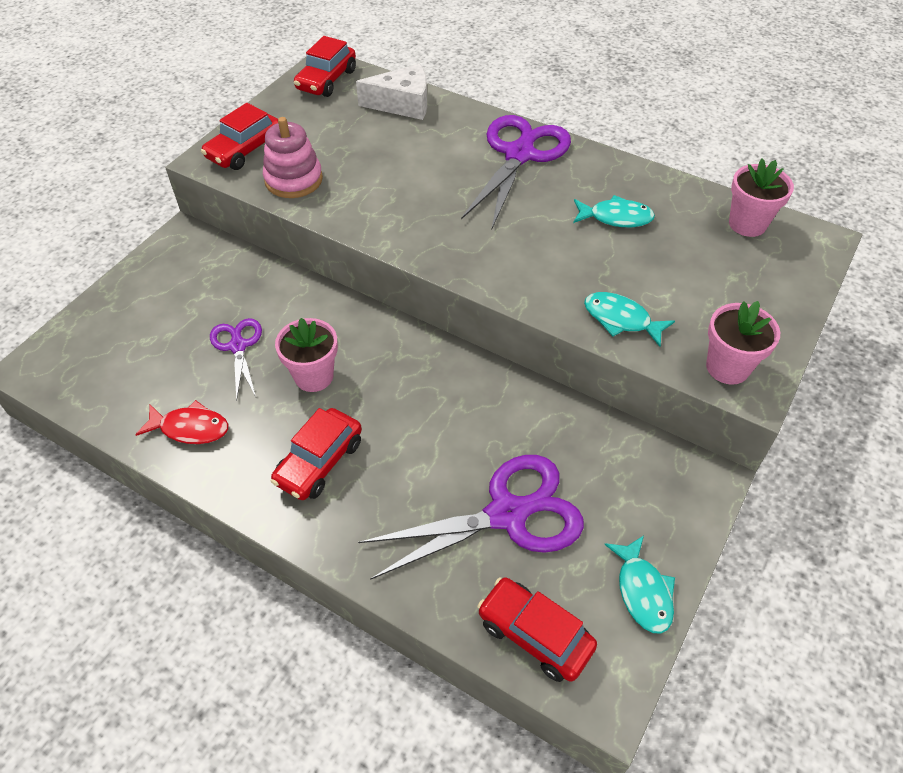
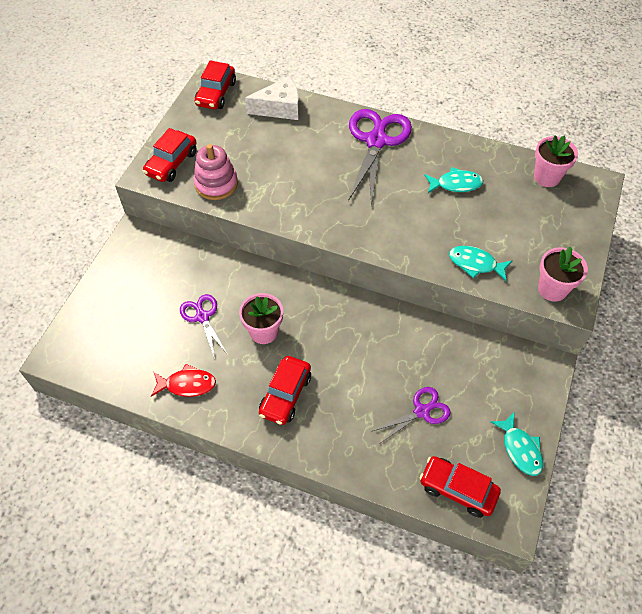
camera: 10 degrees left, 5 degrees up
(507, 514) = (421, 411): purple scissors -> purple scissors, size x0.55

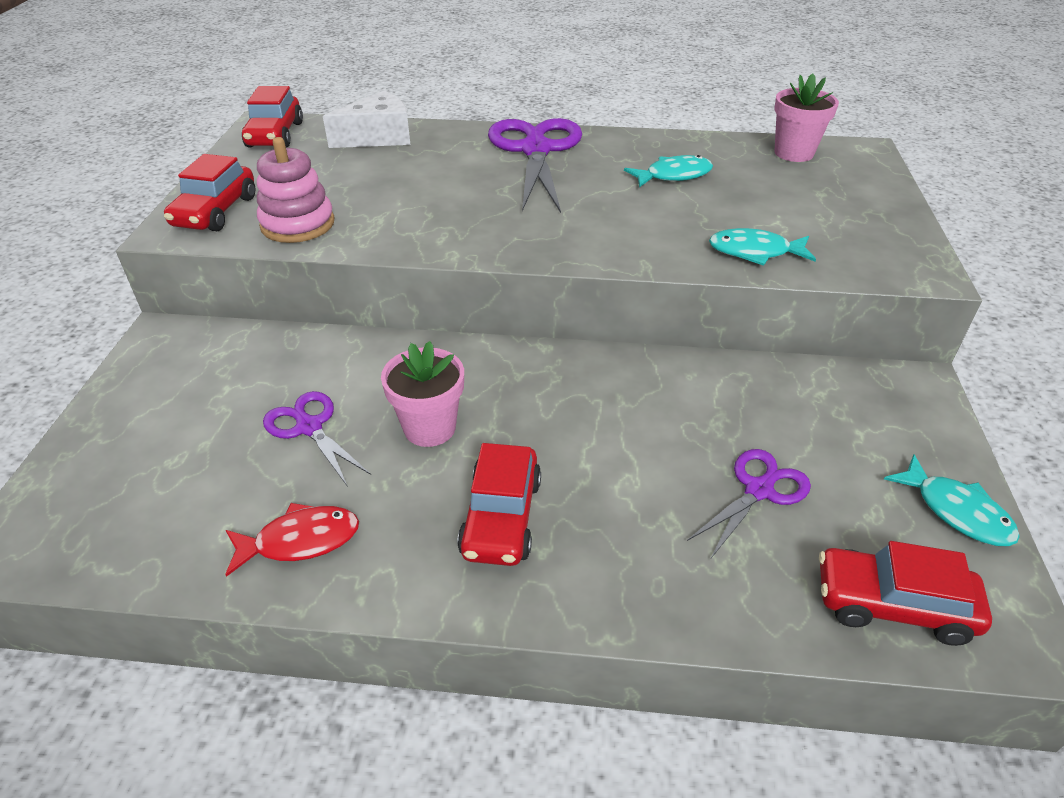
camera: 15 degrees left, 15 degrees down
(552, 289) = (887, 261): pink flower pot -> none

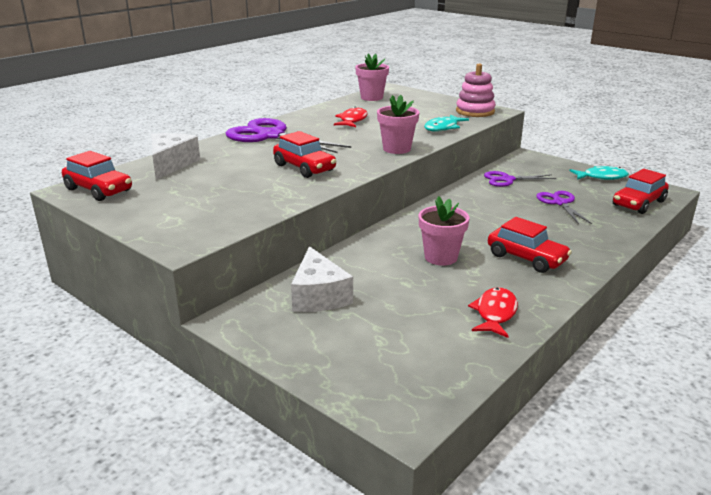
camera: 55 degrees left, 15 degrees down
(215, 212) = (181, 228): red car -> red car (304, 168)
(252, 370) = (318, 296): none -> white cheese
(297, 224) = (245, 207): pink stacking toy -> pink stacking toy (475, 111)
(309, 427) = (400, 290): purple scissors -> purple scissors (507, 180)
(607, 247) = (396, 149): none -> pink flower pot
(673, 175) = (352, 120): turquoise fish -> red fish

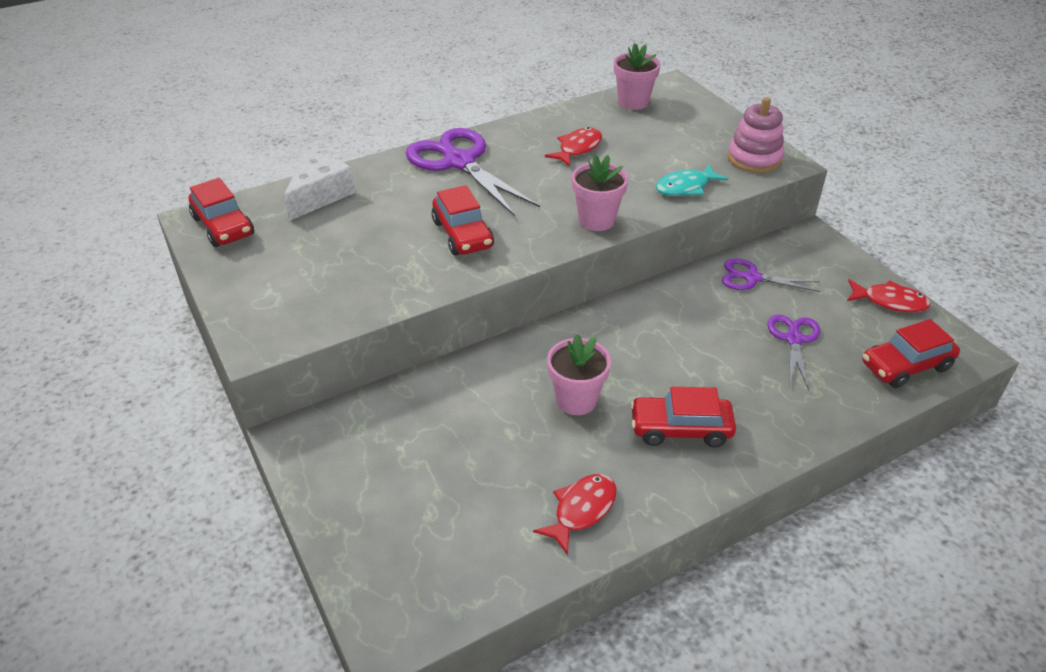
camera: 20 degrees right, 15 degrees up
(318, 296) = (403, 426): white cheese -> none
(526, 258) = (680, 429): red car -> red car turned 120 degrees clockwise
(601, 177) = (890, 301): turquoise fish -> red fish

